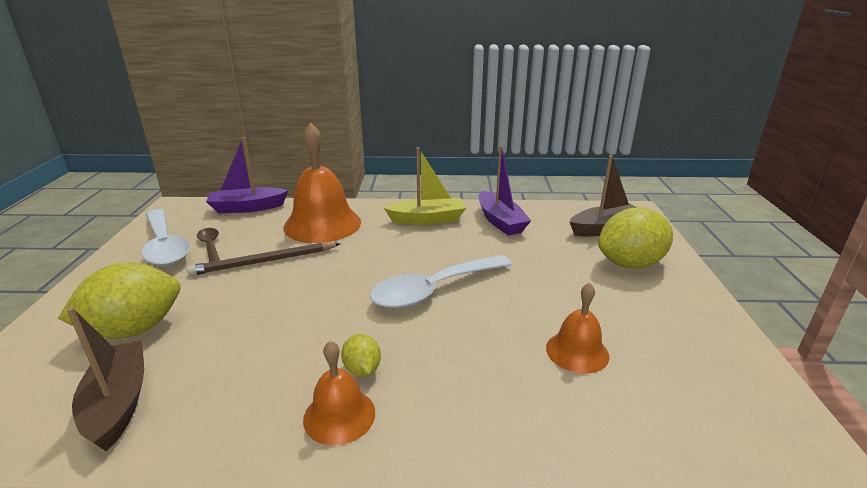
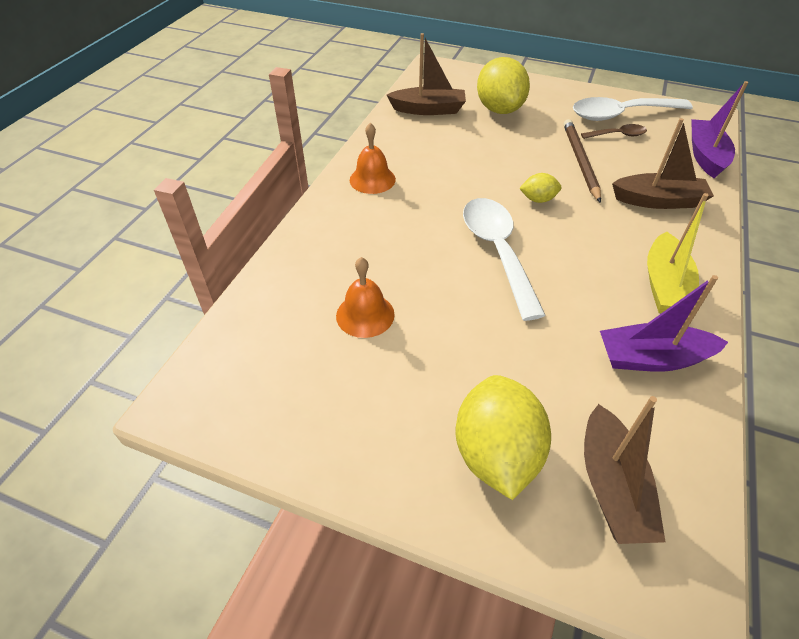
camera: 110 degrees right, 20 degrees up
(322, 224) = (658, 201): orange bell -> brown boat
(362, 369) = (409, 194): yellow lemon -> yellow lemon (538, 199)

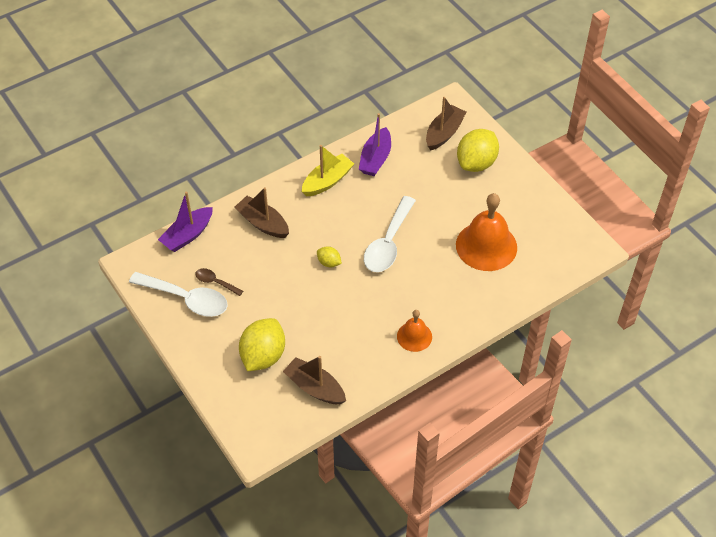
camera: 145 degrees left, 5 degrees up
(365, 315) = (486, 246): orange bell -> orange bell, size x1.83
(580, 161) = (268, 275): brown pencil -> none
(652, 358) = (375, 159): purple boat -> purple boat turned 75 degrees clockwise

